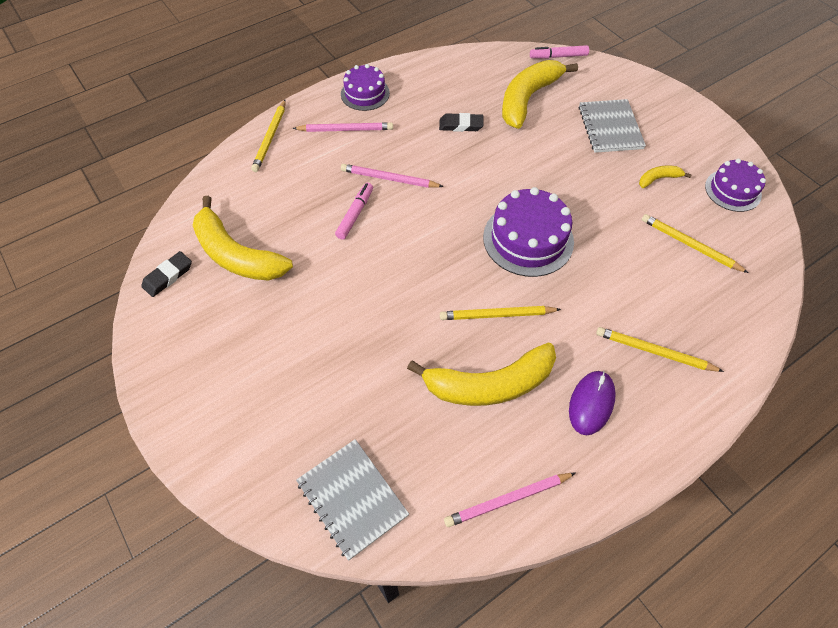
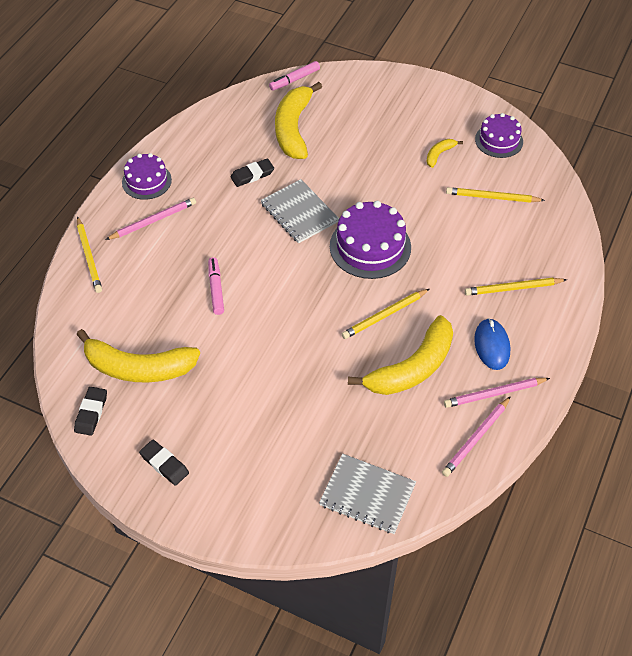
camera: 30 degrees left, 5 degrees down
(190, 358) = (164, 464): none -> black eraser
(389, 179) = (223, 247): pink pencil -> pink pencil (494, 394)
(591, 403) = (491, 345): purple mouse -> blue mouse
(610, 127) = (376, 126): grey notebook -> grey notebook (299, 213)

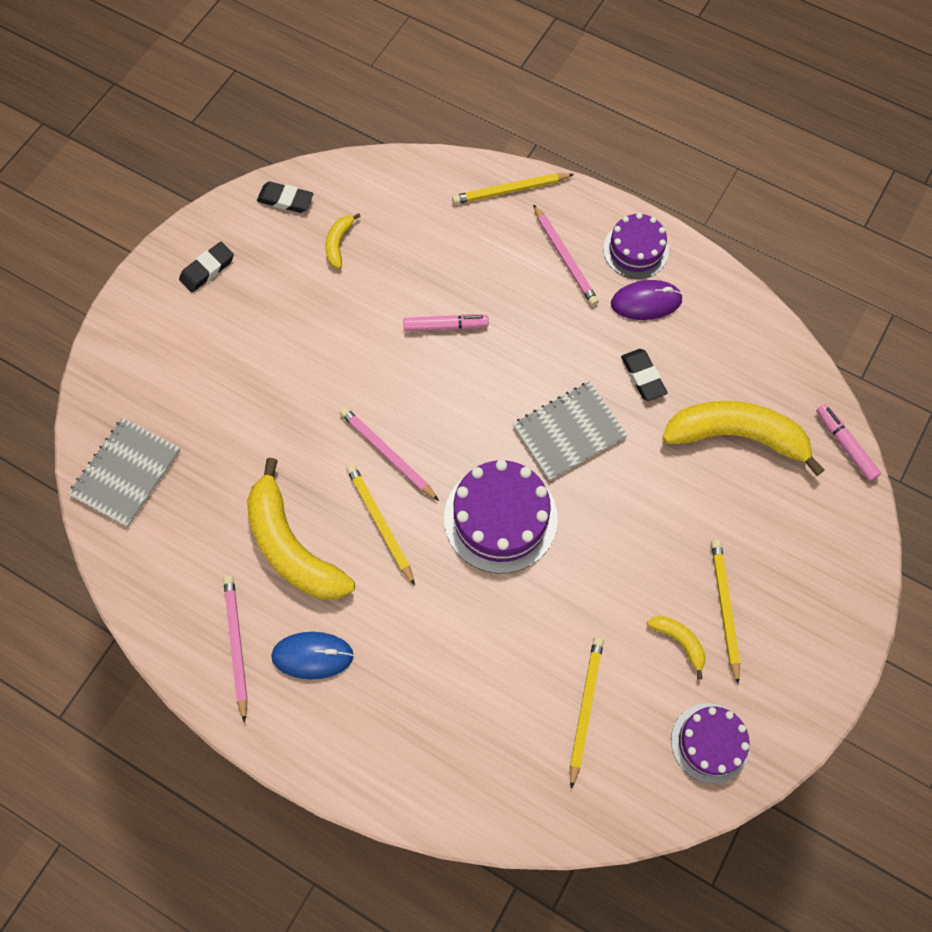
camera: 95 degrees right, 15 degrees up
(138, 368) = (339, 243): yellow banana -> yellow banana, size x0.45
(191, 174) = (646, 302): none -> purple mouse
(476, 438) = (176, 609): pink pencil -> pink pencil (387, 454)
(513, 288) = (407, 705): yellow pencil -> yellow pencil (724, 608)

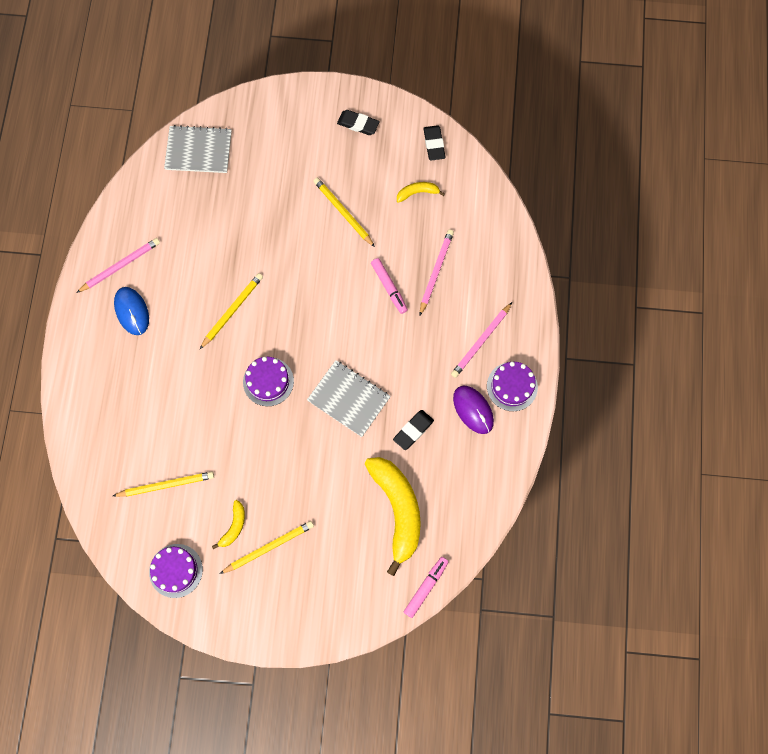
camera: 65 degrees right, 5 degrees up
(292, 546) = (194, 267): yellow banana -> none
(387, 454) = (280, 294): pink pencil -> pink pencil (436, 272)
(500, 518) = (268, 381): purple cake -> purple cake, size x0.64
(510, 190) = (517, 282): yellow pencil -> yellow pencil (343, 212)

